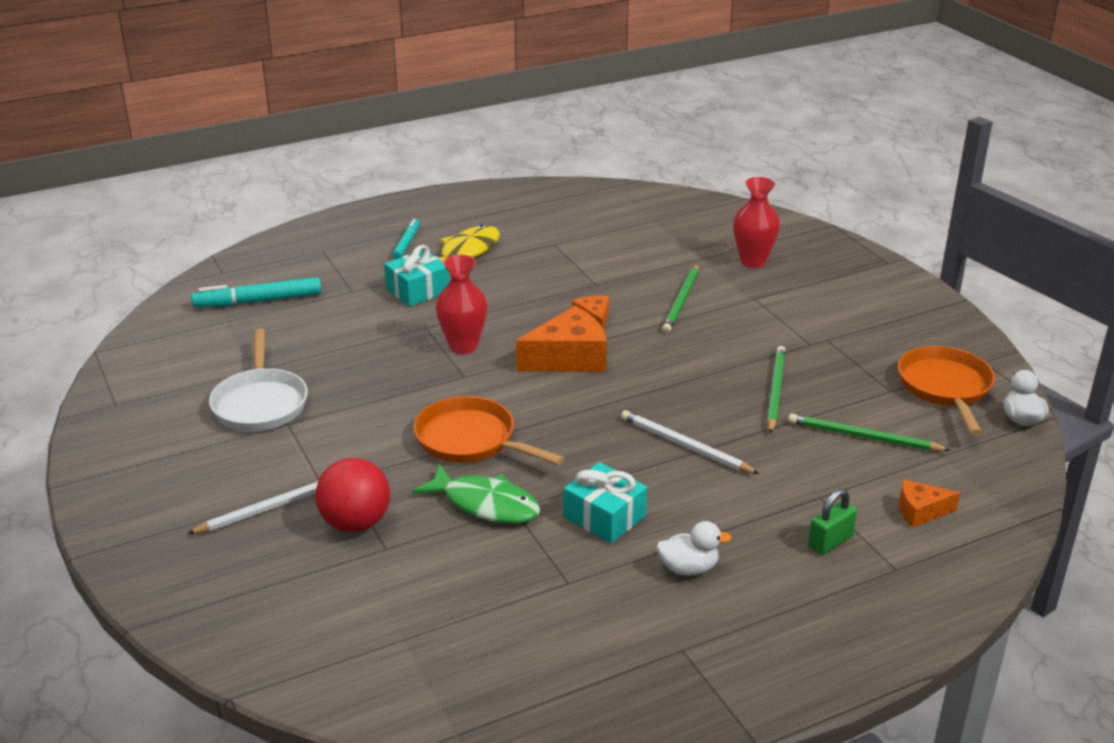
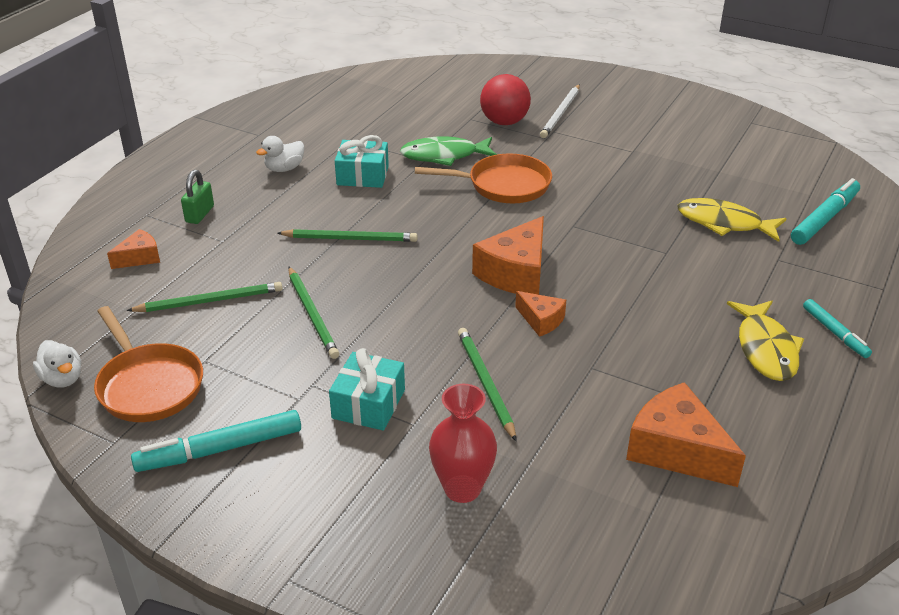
camera: 145 degrees right, 5 degrees up
(260, 403) = (672, 155): white pan -> none
(340, 328) = (724, 223): none -> yellow fish
(418, 290) = (730, 283): turquoise gift -> turquoise gift (368, 404)
(463, 346) = (611, 248): red vase -> none
(603, 234) = (676, 450): none -> orange cheese
(685, 445) = (350, 239): white pencil -> green pencil
(903, 330) = (220, 450): none -> turquoise marker

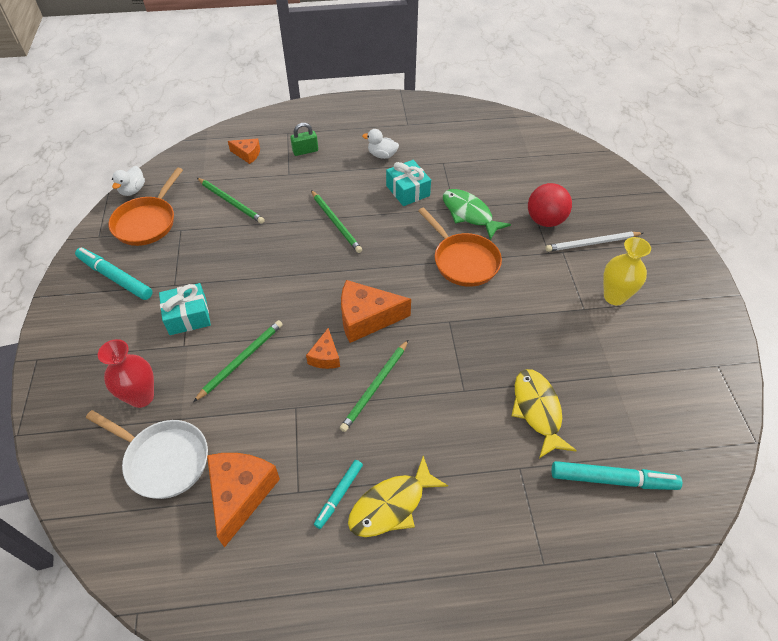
camera: 55 degrees right, 15 degrees up
(312, 314) = (250, 248): green pencil -> green pencil (375, 387)
(579, 499) = (163, 460): none -> white pan
(634, 131) = (614, 297): none -> yellow vase
(835, 333) = (449, 547): turquoise marker -> turquoise marker (339, 495)

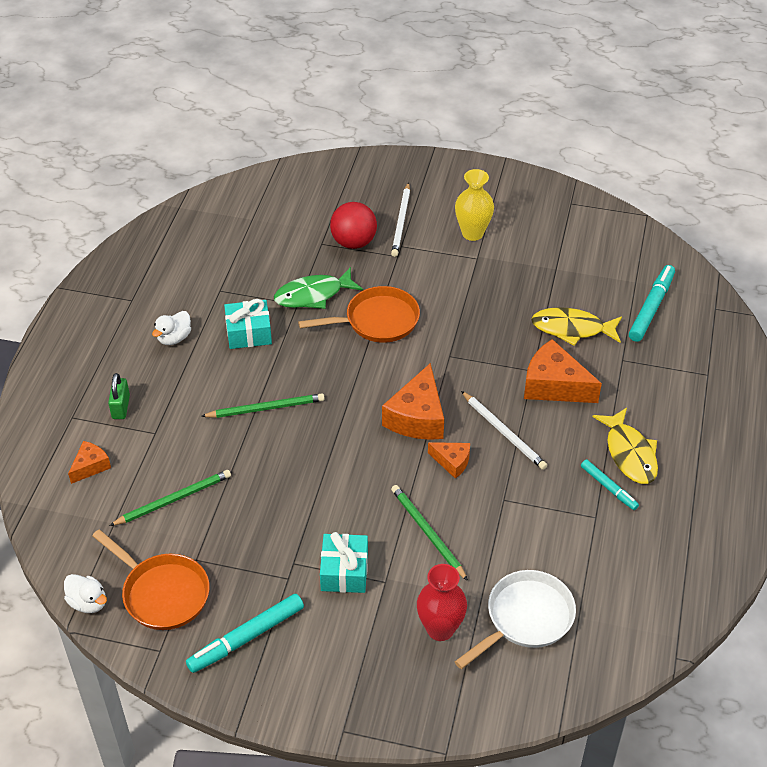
camera: 70 degrees left, 5 degrees down
(240, 494) = (584, 561): orange cheese -> orange cheese (554, 385)
(375, 387) = (504, 432): green pencil -> white pencil

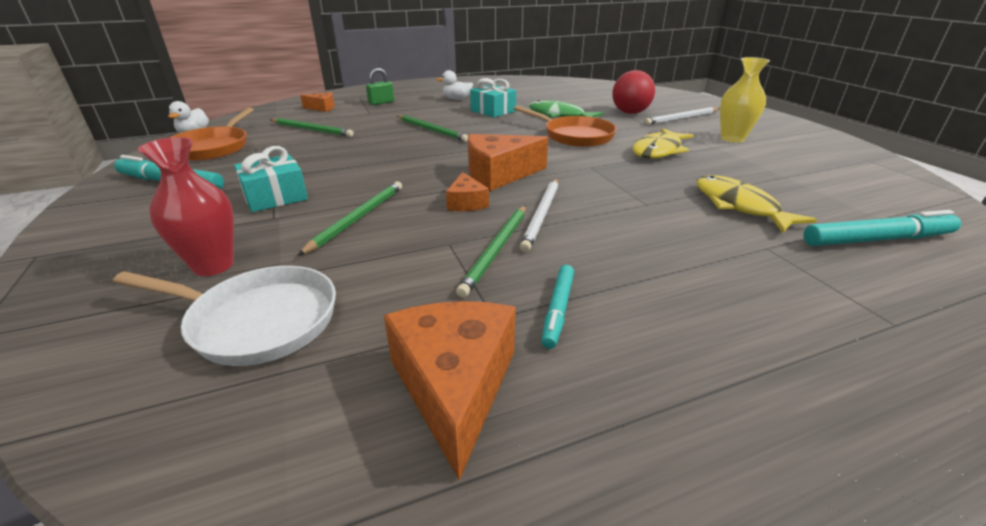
camera: 55 degrees right, 15 degrees down
(530, 480) = (496, 250): none -> green pencil
(554, 385) = (649, 220): orange cheese -> orange cheese (454, 386)
(629, 453) = (640, 306): yellow fish -> yellow fish (658, 151)

